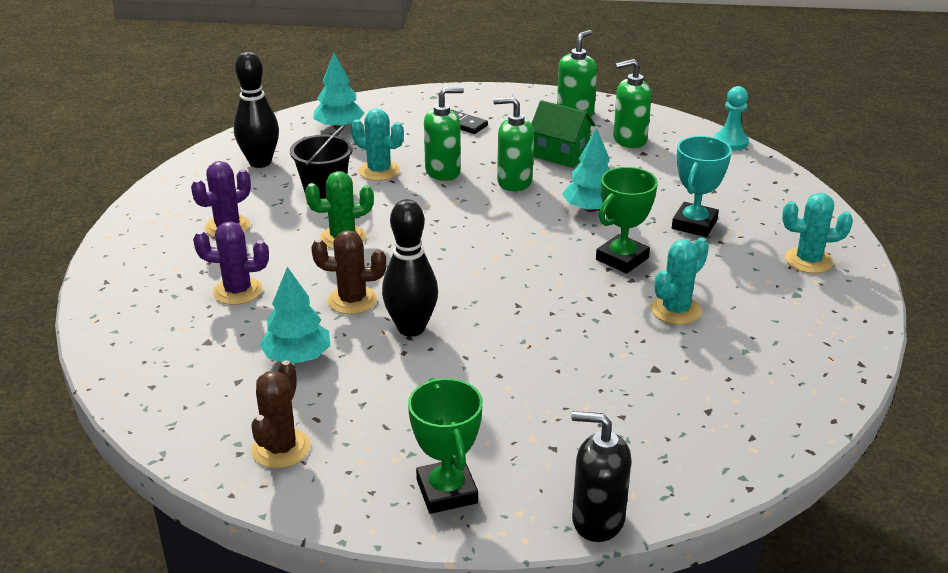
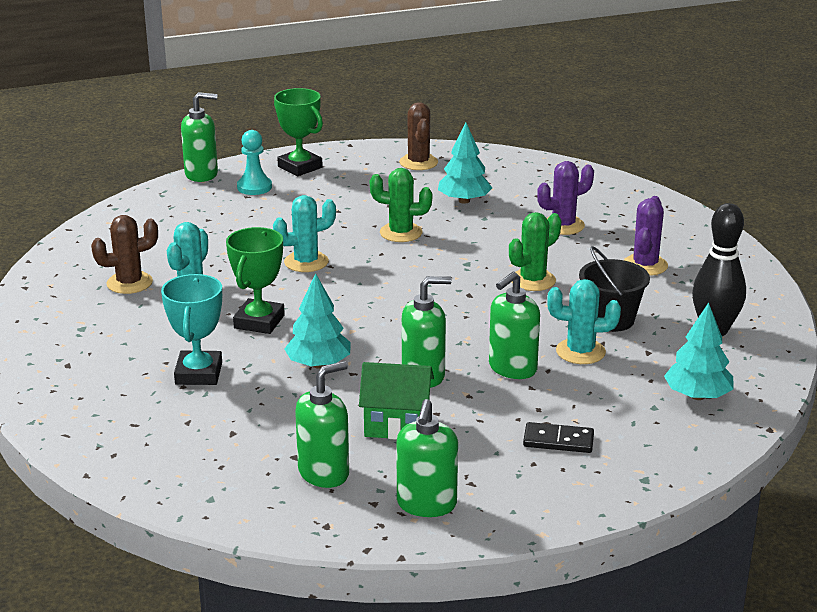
camera: 155 degrees right, 5 degrees down
(352, 300) = (467, 239): brown cactus -> brown cactus (129, 283)
(411, 328) = (401, 233): black bowling pin -> green cactus
(597, 520) = (202, 174): black soap dispenser -> green soap dispenser
(730, 142) = (183, 506): turquoise pawn -> turquoise pawn (254, 187)
(808, 261) = (70, 362): turquoise cactus -> turquoise cactus (306, 262)

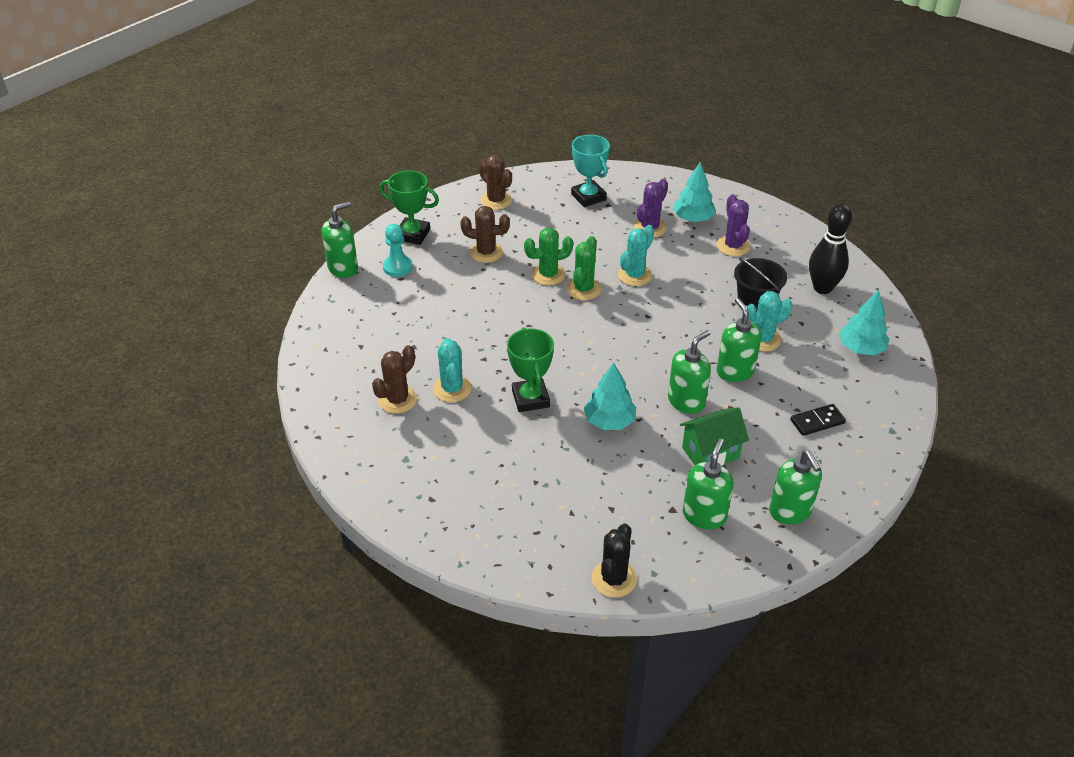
camera: 30 degrees left, 15 degrees up
(163, 488) = (614, 579): none -> black cactus
(199, 373) = (535, 465): turquoise trophy -> turquoise trophy (588, 197)
(306, 262) = (508, 328): turquoise cactus -> turquoise cactus (634, 275)
(357, 199) = (486, 252): none -> brown cactus
(464, 201) = (563, 227): turquoise tree -> turquoise tree (693, 219)
(512, 368) = (735, 371): green soap dispenser -> green soap dispenser turned 150 degrees clockwise
(533, 280) = (676, 287): green cactus -> green cactus (583, 289)

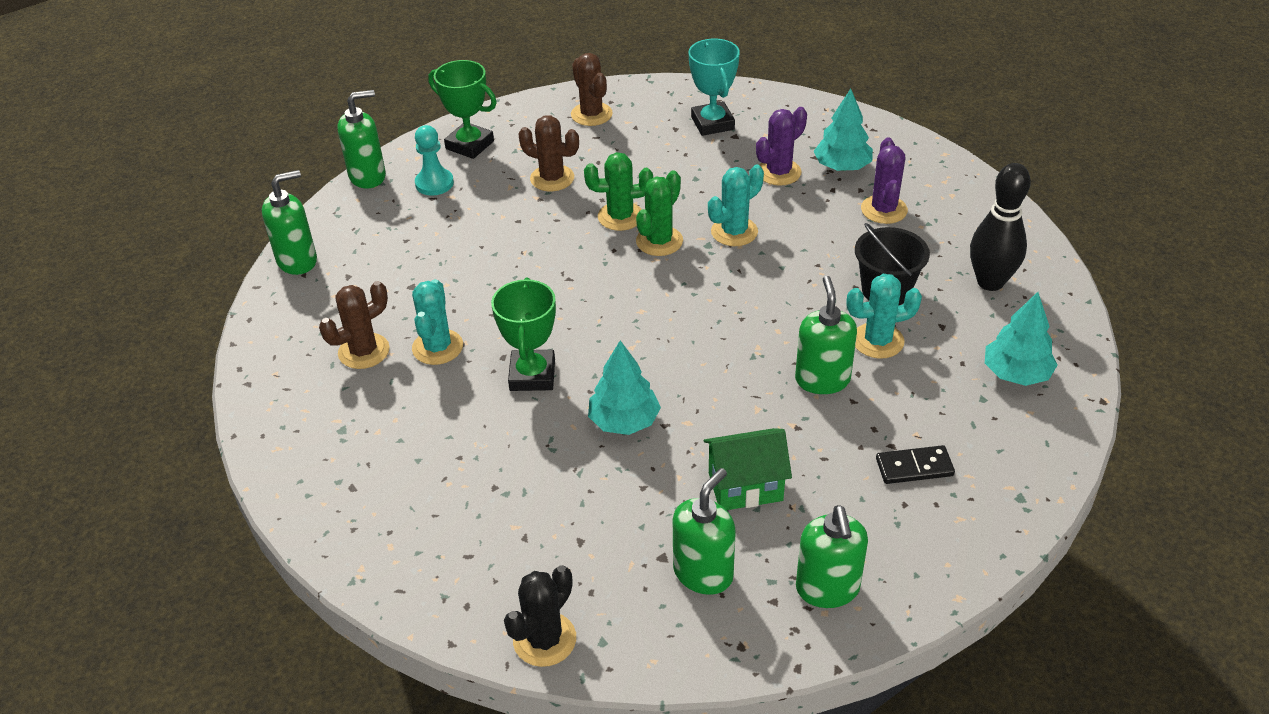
camera: 15 degrees right, 0 degrees up
(686, 401) = (739, 410): green soap dispenser -> green soap dispenser (297, 261)

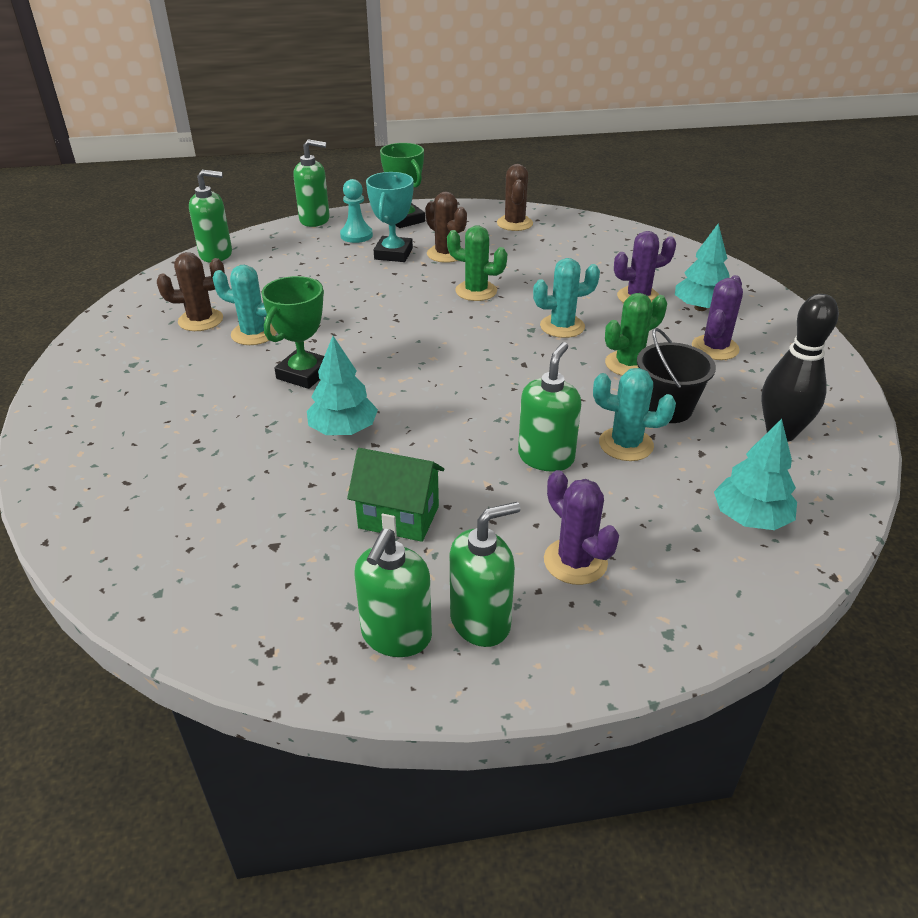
camera: 25 degrees right, 5 degrees down
(437, 347) = (254, 334): turquoise cactus -> turquoise cactus turned 75 degrees clockwise
(544, 639) = (115, 570): black cactus -> none
(659, 241) = (492, 315): green cactus -> green cactus (628, 364)
(703, 573) = (296, 573): green soap dispenser -> green soap dispenser (481, 621)
(712, 123) = (609, 252): turquoise trophy -> turquoise trophy (393, 254)
(914, 467) = (575, 561): black domino -> purple cactus

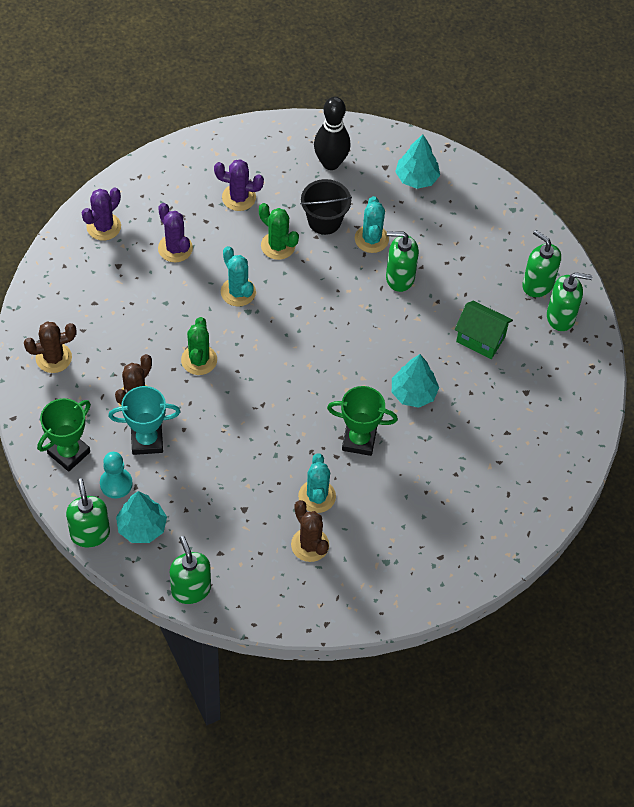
camera: 110 degrees left, 20 degrees up
(399, 517) = (480, 339): green house -> green house turned 60 degrees counterclockwise
(575, 561) = (481, 251): purple cactus -> purple cactus (103, 227)
(700, 308) = (181, 208): turquoise tree -> turquoise tree (142, 527)

